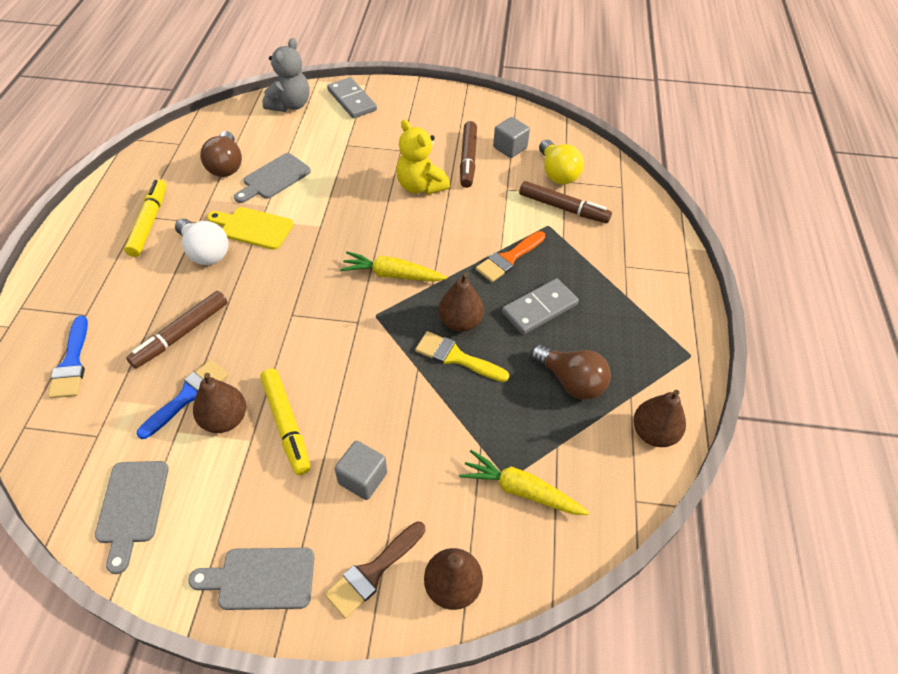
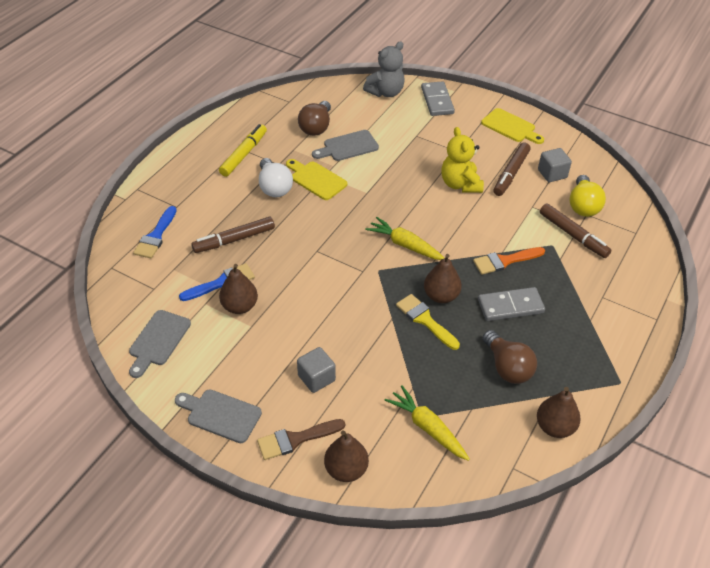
camera: 25 degrees right, 5 degrees down
(286, 424) = (280, 324): yellow marker -> none
(443, 109) = (510, 127): none -> yellow cutting board

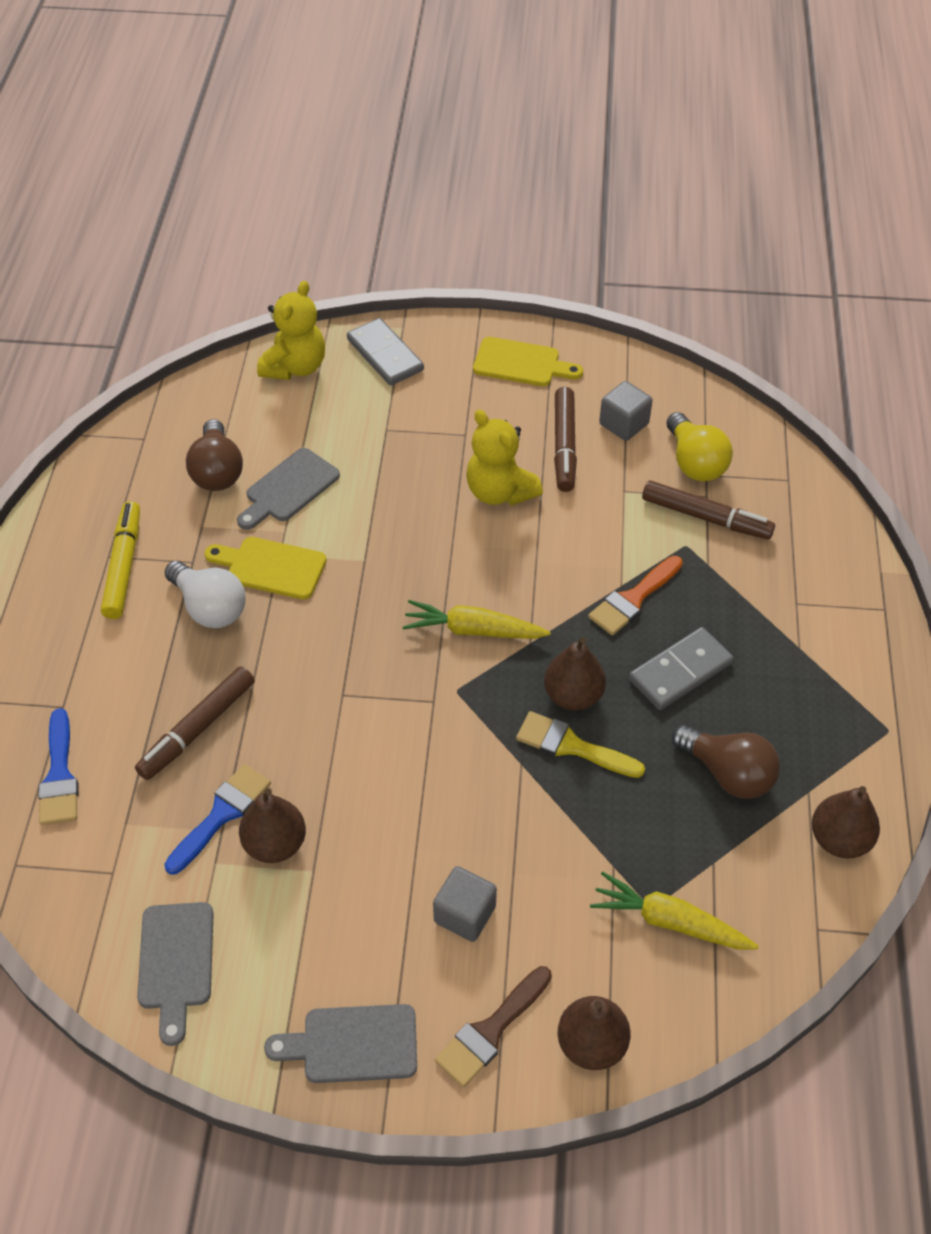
camera: 25 degrees left, 5 degrees up
(386, 92) = (295, 367): grey teddy bear -> yellow teddy bear

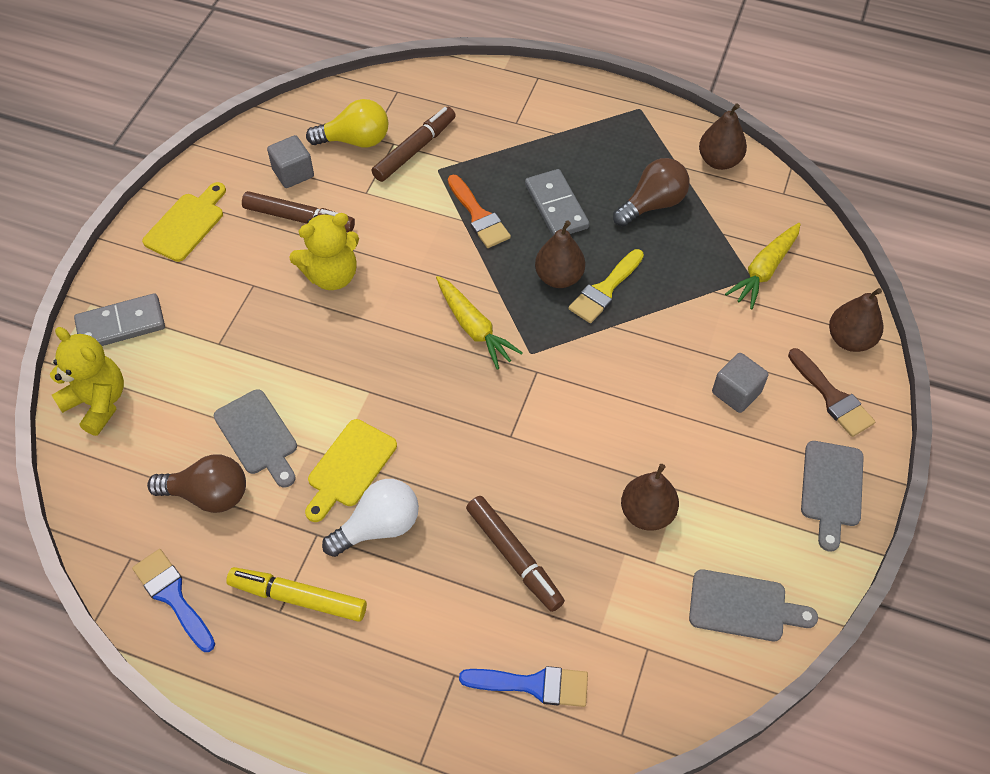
camera: 75 degrees left, 5 degrees up
(221, 814) = (608, 550): blue brush -> blue brush (173, 596)
(473, 630) = (474, 328): yellow carrot -> yellow carrot turned 60 degrees counterclockwise

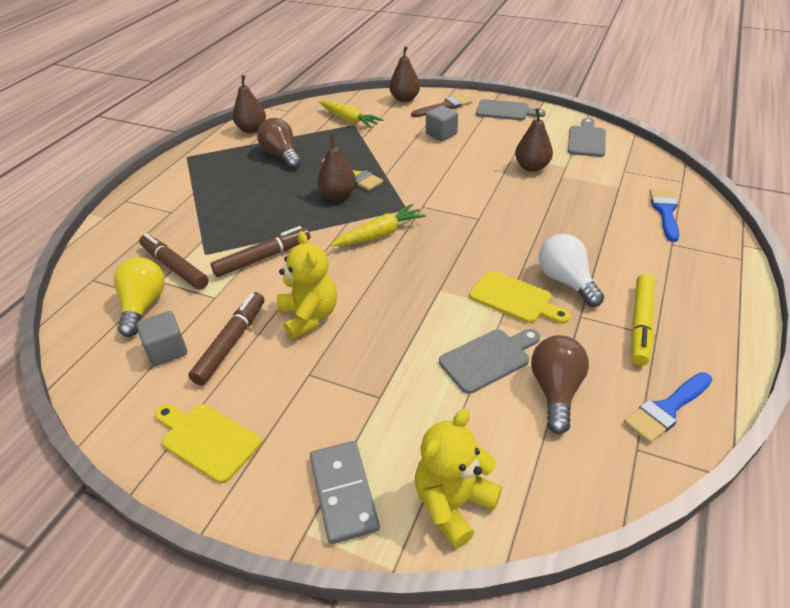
camera: 85 degrees left, 15 degrees down
(478, 216) = (266, 231): orange brush -> none
(514, 556) = (575, 218): brown marker -> brown marker (263, 258)
(556, 206) = (269, 194): grey domino -> none

